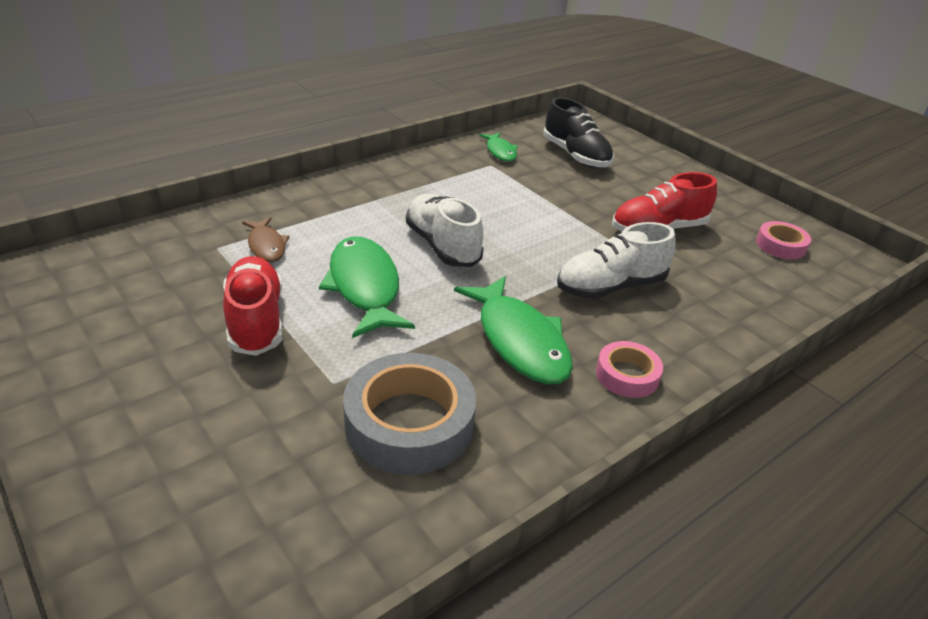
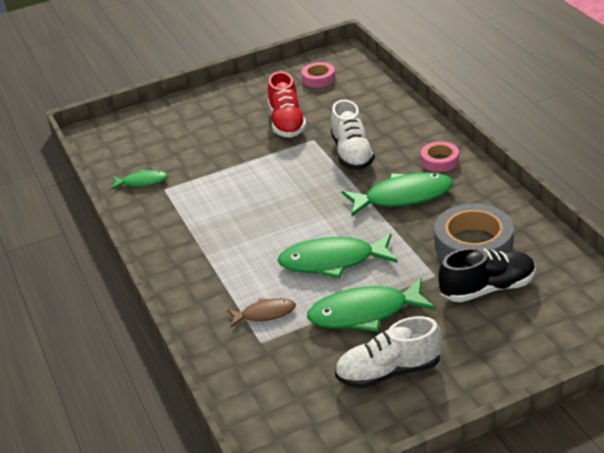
camera: 70 degrees left, 0 degrees up
(255, 321) = (365, 313): red shoe -> green fish
(442, 246) = (286, 222): white shoe -> white shoe (388, 372)
(575, 156) = (163, 143): black shoe -> black shoe (487, 288)

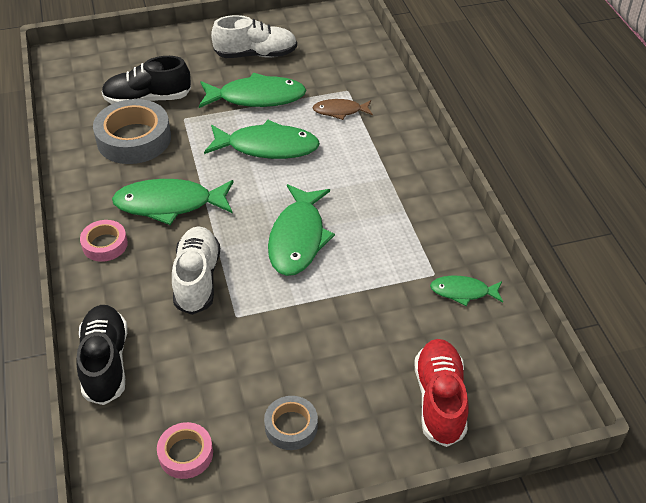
camera: 175 degrees left, 10 degrees up
(258, 99) = (291, 426): none -> grey tape
(280, 192) = (298, 238): none -> green fish
(287, 123) = (261, 358): red shoe -> red shoe (439, 400)
(392, 103) = (105, 363): none -> black shoe

